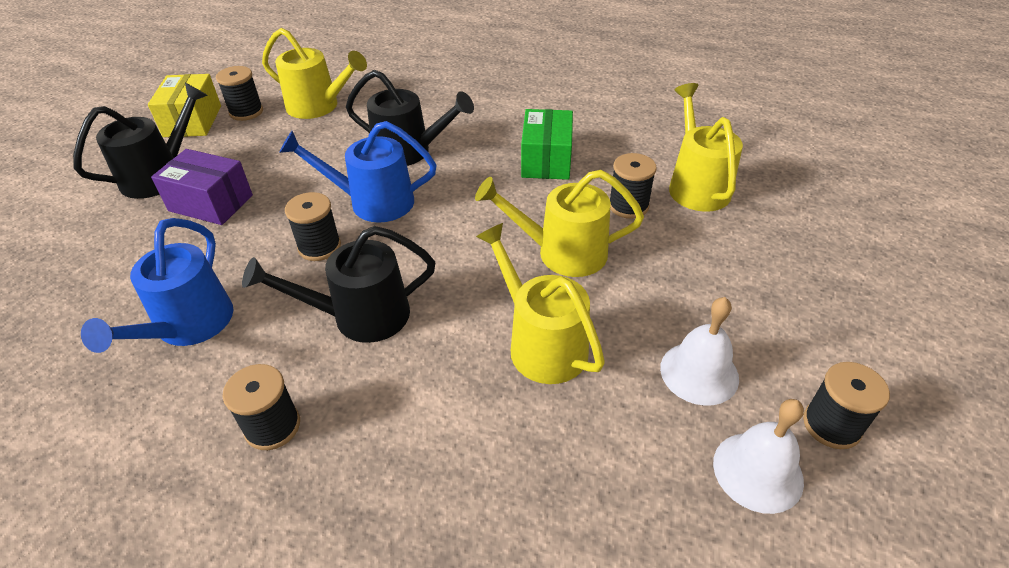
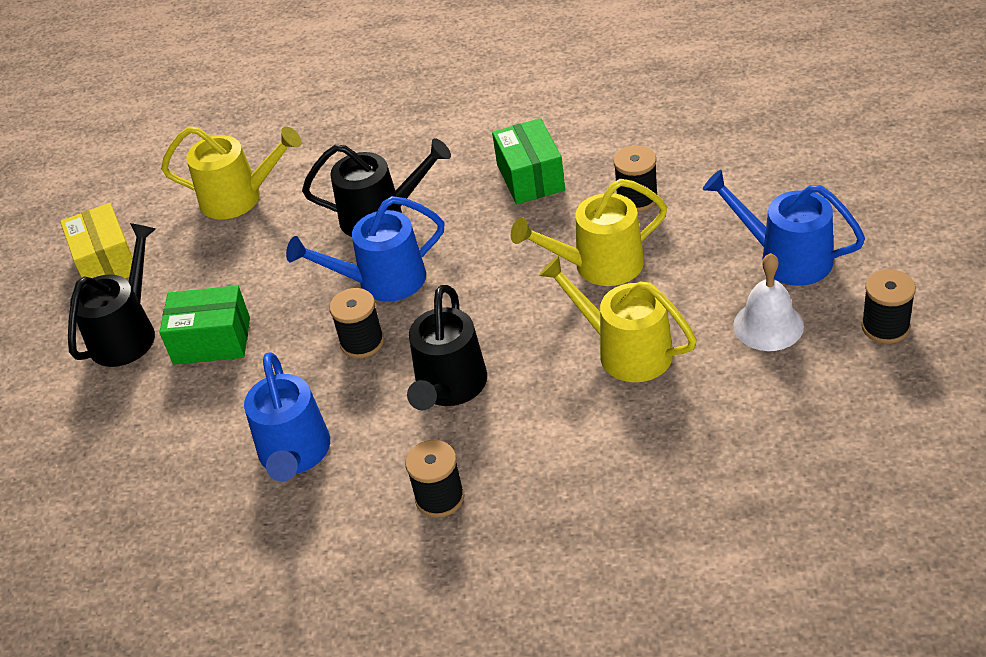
camera: 15 degrees left, 0 degrees up
(211, 203) = (212, 341): purple box -> green box
(246, 112) = (160, 231): black spool -> none
(359, 316) = (449, 388): black watering can -> black watering can turned 45 degrees counterclockwise
(696, 185) = (691, 155): yellow watering can -> none
(747, 308) = (785, 258): none -> blue watering can
(758, 471) = (842, 381): white bell -> none

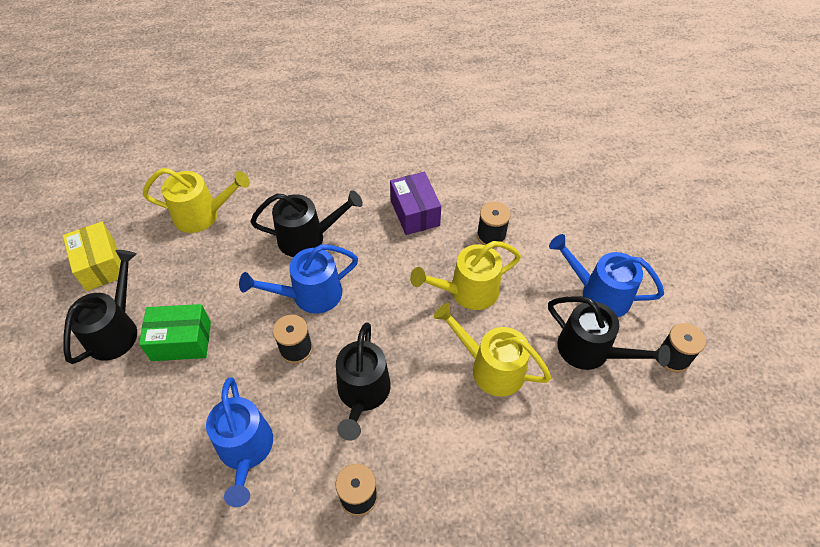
camera: 10 degrees left, 10 degrees up
(530, 177) = (415, 213): green box -> purple box
(768, 325) = (591, 351): white bell -> black watering can

